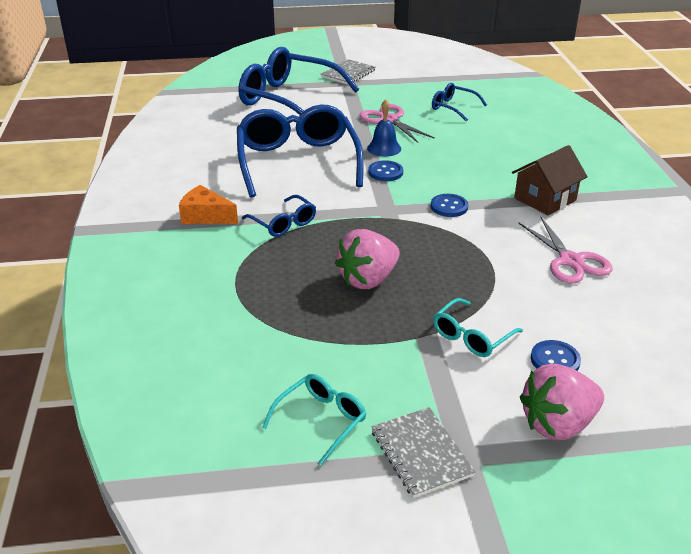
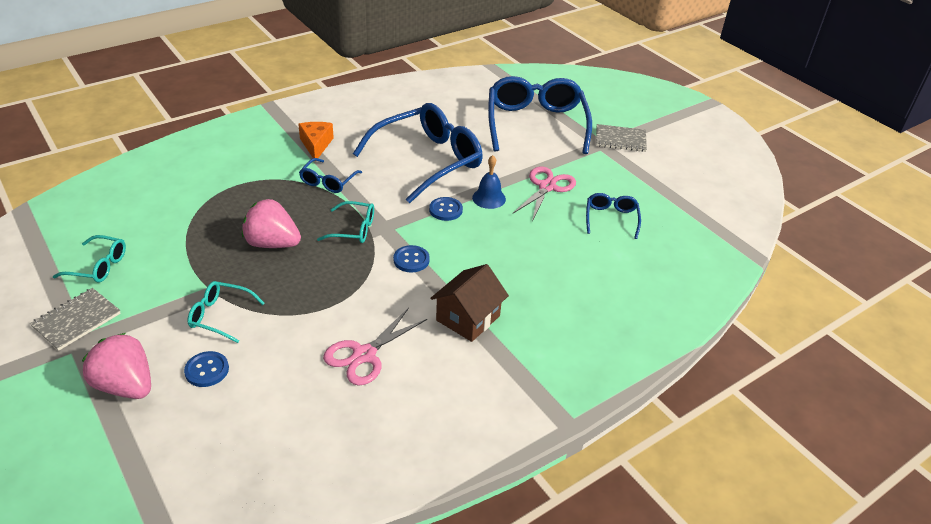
camera: 60 degrees right, 5 degrees up
(379, 226) = (353, 229): none -> turquoise glasses
(545, 199) = (468, 318): brown house -> brown house turned 75 degrees counterclockwise

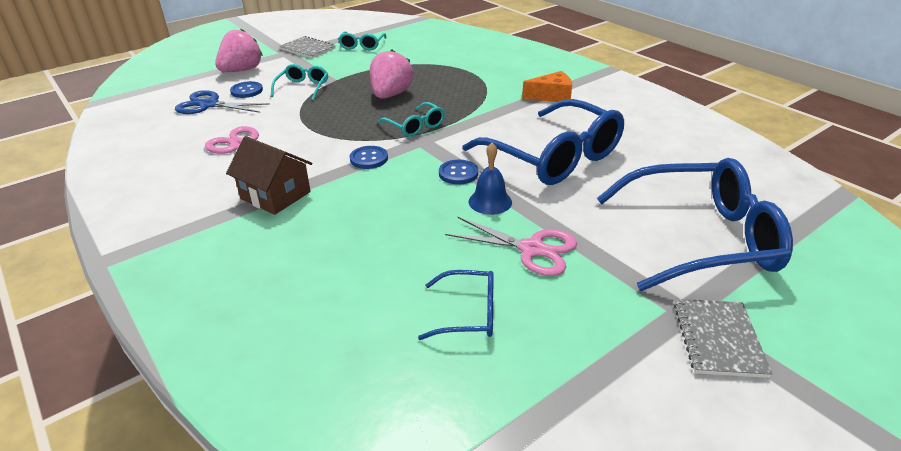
camera: 90 degrees right, 5 degrees down
(238, 404) = (209, 105): none -> blue scissors
(328, 181) = (490, 108): blue glasses -> none
(353, 229) = (415, 126): turquoise glasses -> turquoise glasses turned 45 degrees counterclockwise

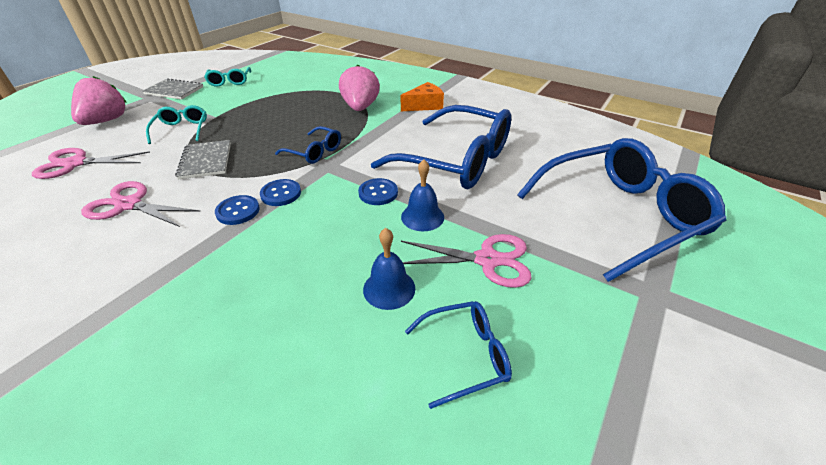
camera: 20 degrees left, 5 degrees up
(209, 105) = (75, 163): blue scissors -> pink scissors
(246, 91) = (118, 142): blue button -> blue button (238, 211)
(275, 195) = (189, 257): brown house -> none
(391, 95) = (277, 124): pink strawberry -> pink strawberry (360, 107)
(415, 126) = (314, 152): turquoise glasses -> blue glasses
(429, 252) = (389, 288): none -> blue bell
(718, 339) = (699, 316): grey notebook -> grey notebook (205, 161)

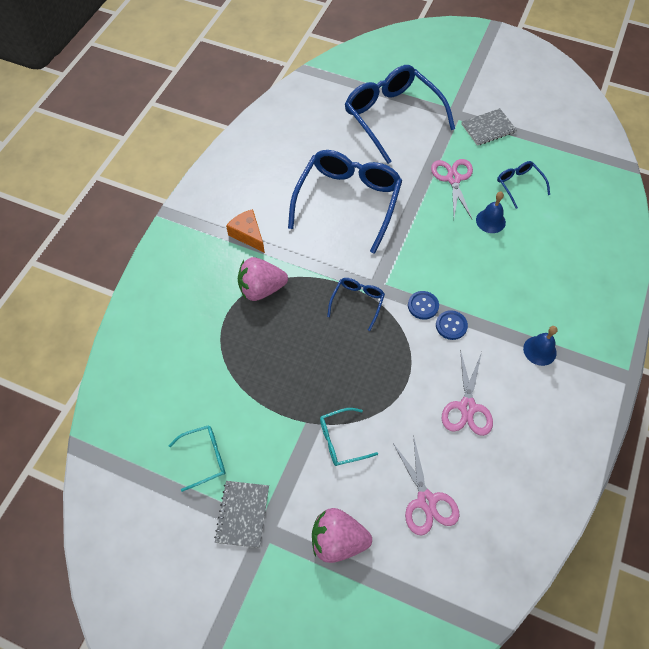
camera: 100 degrees left, 20 degrees up
(205, 161) = (392, 384): grey notebook -> grey notebook (488, 128)
(378, 193) = (404, 244): blue button -> none
(422, 217) = (423, 214): blue bell -> blue bell (539, 350)

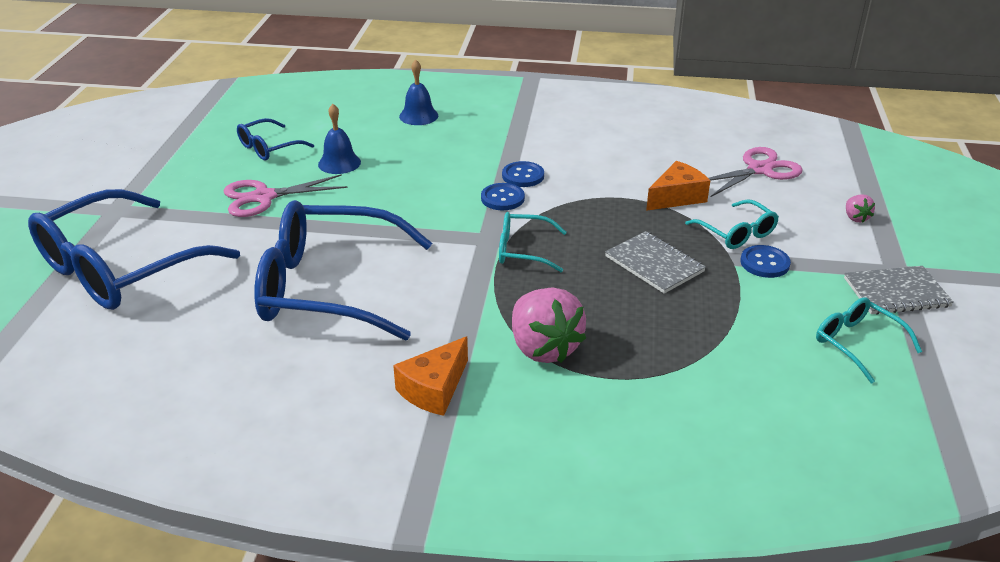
camera: 105 degrees left, 25 degrees down
(301, 442) = (764, 263): none -> blue button
(338, 540) = (855, 218): pink strawberry -> pink strawberry, size x0.45
(357, 302) = (523, 250): blue glasses -> turquoise glasses
(399, 419) = (677, 197): none -> orange cheese
(467, 407) = (629, 156): pink scissors -> none
(488, 128) = (153, 178): grey notebook -> grey notebook (654, 264)
(539, 350) = (527, 120): blue bell -> blue bell (418, 116)

